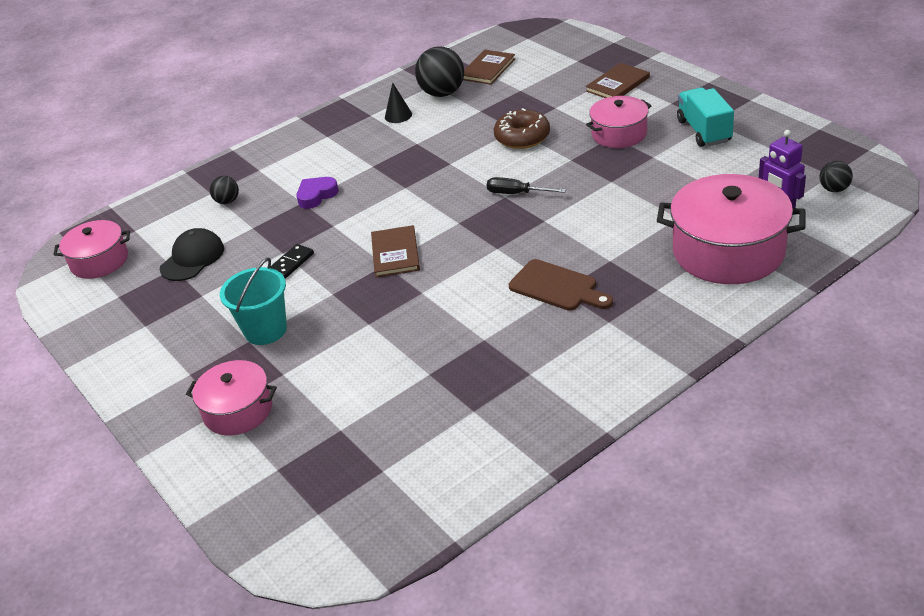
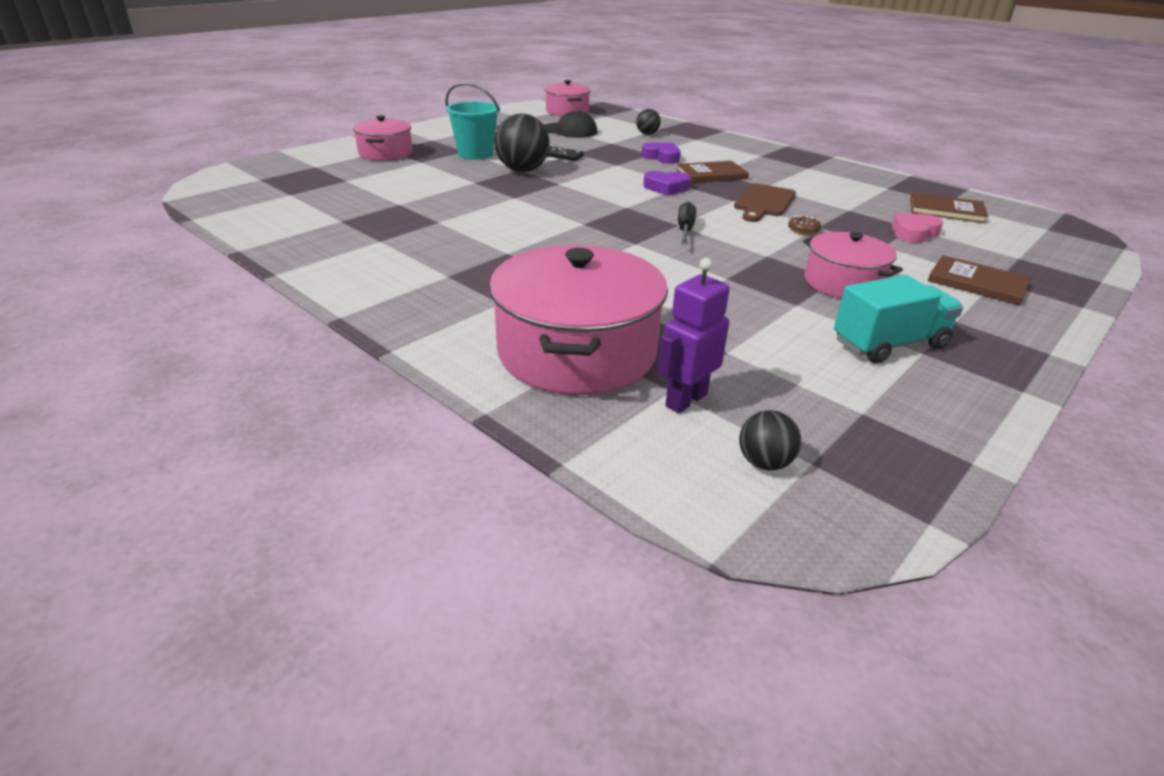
camera: 75 degrees right, 5 degrees down
(395, 253) = (575, 186): brown book -> brown book (711, 174)
(398, 115) = (814, 177): black cone -> none
(411, 197) = (666, 188): none -> purple heart
(442, 93) = (873, 192): black ball -> black ball (522, 170)
(522, 137) = (803, 230): brown donut -> brown donut, size x0.46
(531, 91) = (913, 233): none -> pink heart
(557, 287) = (513, 250): brown cutting board -> brown cutting board (763, 202)

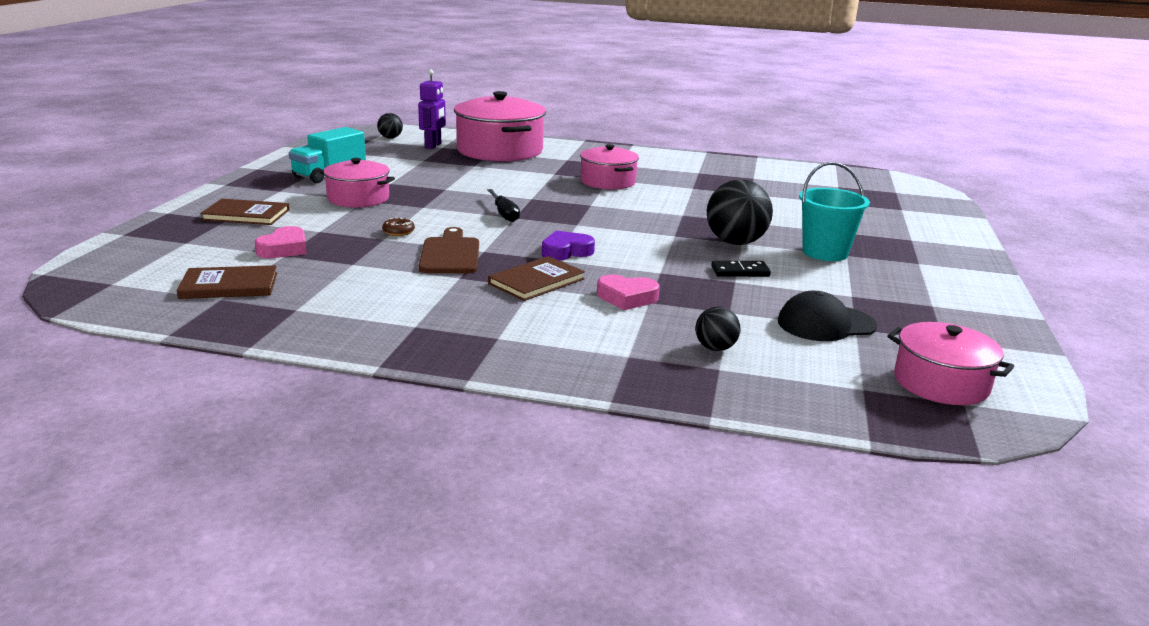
camera: 150 degrees right, 10 degrees down
(385, 153) = (899, 234): pink pot -> pink pot (608, 181)
(662, 157) = (627, 298): purple heart -> pink heart

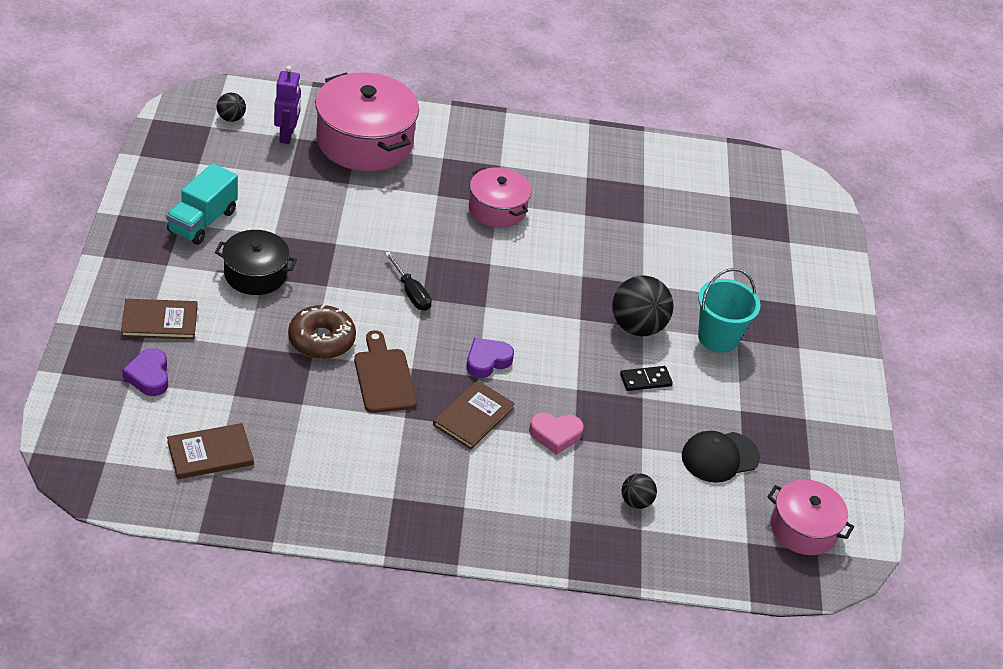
camera: 15 degrees left, 20 degrees up
(207, 240) = (149, 376): none -> purple heart
(284, 249) = (228, 384): pink heart -> none
(358, 198) = (255, 274): pink pot -> black pot
(398, 232) = (321, 340): brown donut -> brown donut, size x2.18

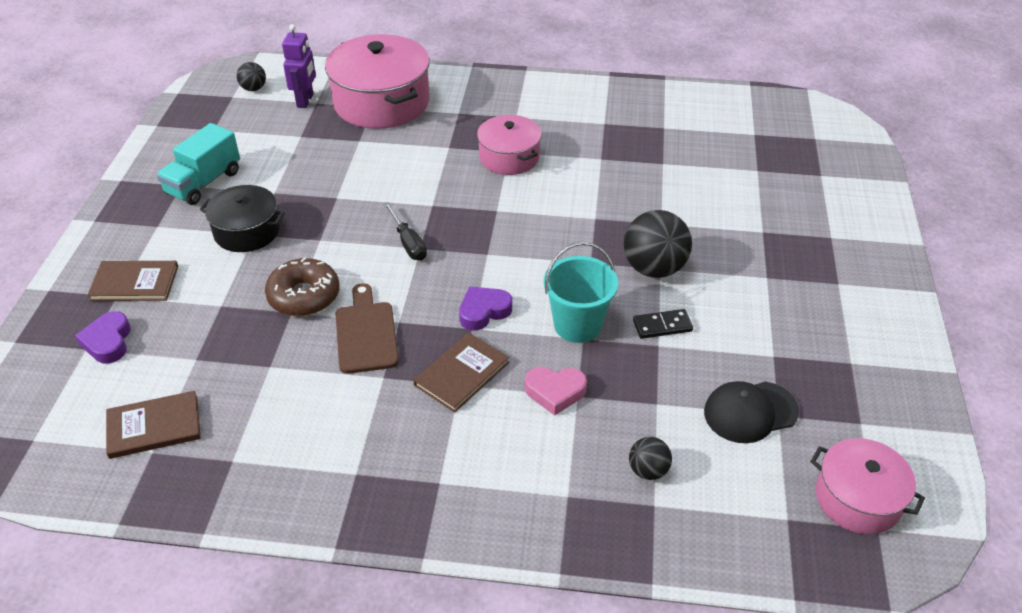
camera: 10 degrees right, 0 degrees up
(718, 337) = (745, 276): turquoise bucket -> turquoise bucket (577, 325)

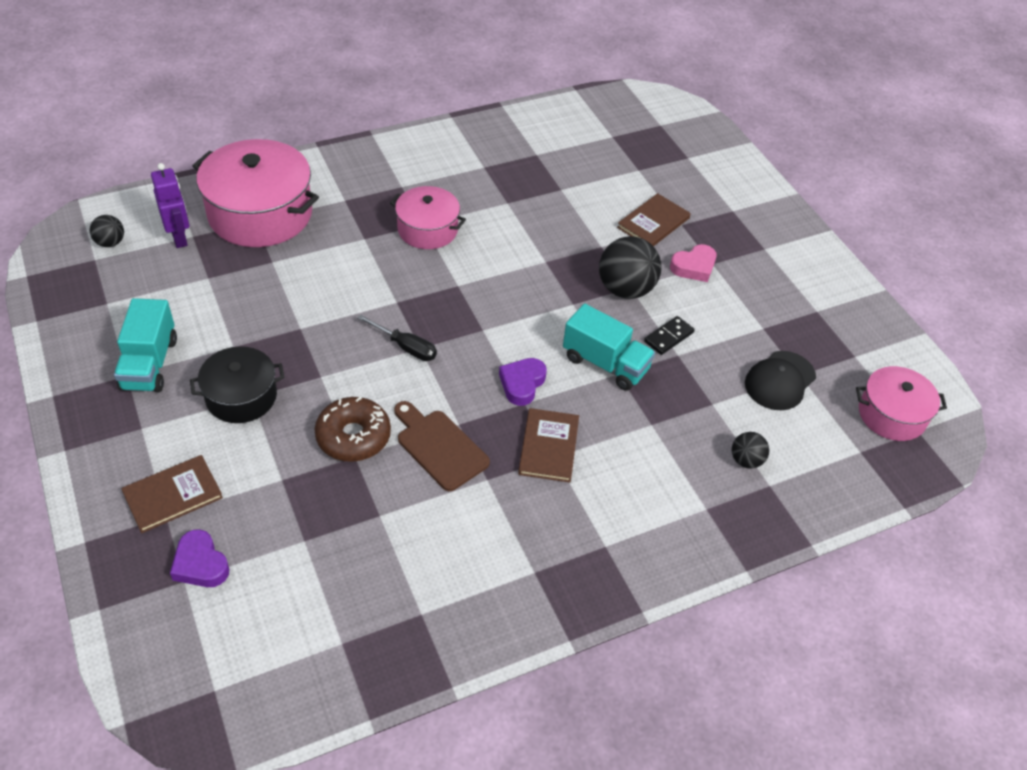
camera: 35 degrees left, 5 degrees up
(154, 426) = (322, 620): brown book -> brown book (653, 223)
(555, 392) = (632, 429): pink heart -> pink heart (694, 267)
(577, 325) = (605, 364): turquoise bucket -> turquoise truck

